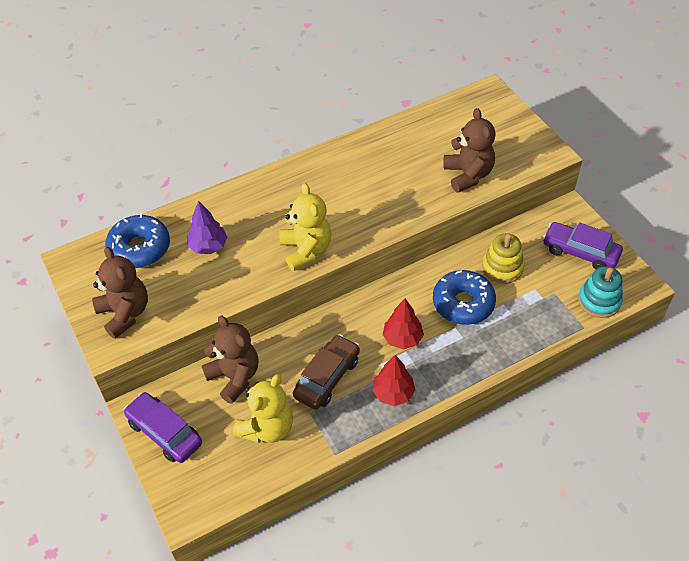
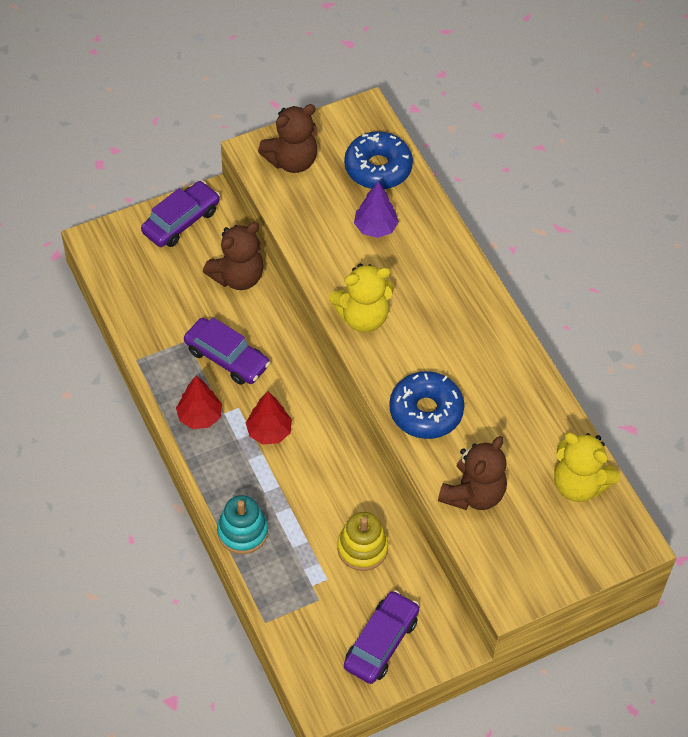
camera: 90 degrees right, 5 degrees up
(267, 428) = (174, 304): yellow teddy bear -> yellow teddy bear (579, 484)
(327, 377) = (227, 358): brown car -> purple car
(463, 303) = (312, 498): blue donut -> blue donut (426, 411)
(468, 175) = (473, 494): brown teddy bear -> brown teddy bear turned 45 degrees counterclockwise
(599, 301) = (302, 647): turquoise stacking toy -> turquoise stacking toy (242, 532)

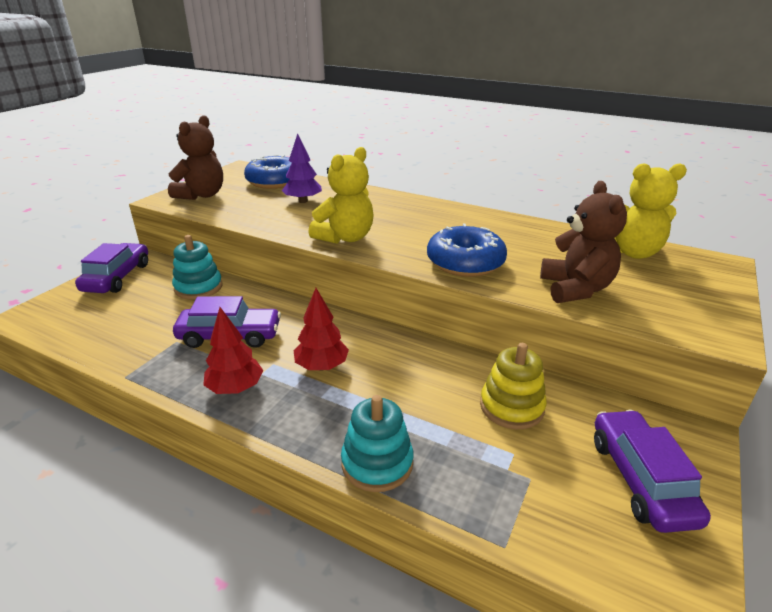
camera: 35 degrees left, 25 degrees down
(237, 277) = (198, 287): brown teddy bear -> turquoise stacking toy

